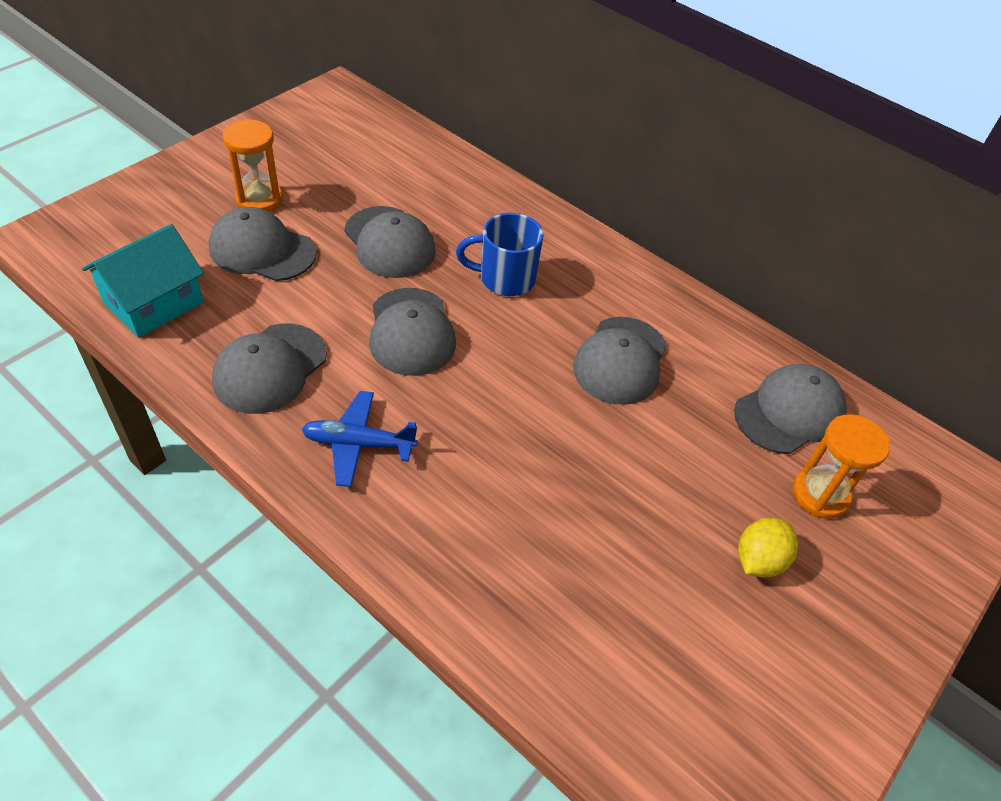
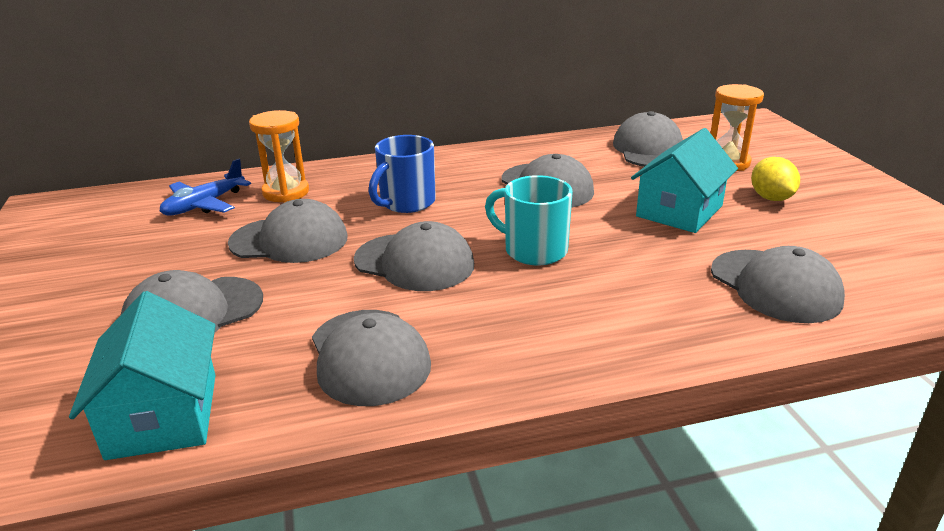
camera: 50 degrees left, 20 degrees down
(259, 199) = (116, 294): orange hourglass -> orange hourglass (286, 192)
(358, 444) = (523, 331): blue plane -> blue plane (204, 205)
(488, 400) = (533, 250): none -> turquoise mug
(558, 607) = (775, 286): none -> grey cap
(656, 485) = (679, 211): none -> turquoise house

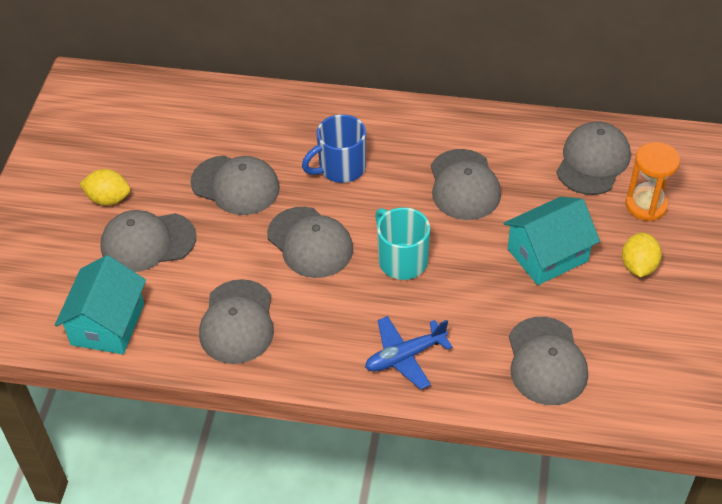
camera: 25 degrees right, 20 degrees up
(118, 288) = (108, 199): none -> yellow lemon
(204, 205) = (191, 118): blue plane -> blue plane (405, 356)
(286, 192) = (256, 122): orange hourglass -> none

